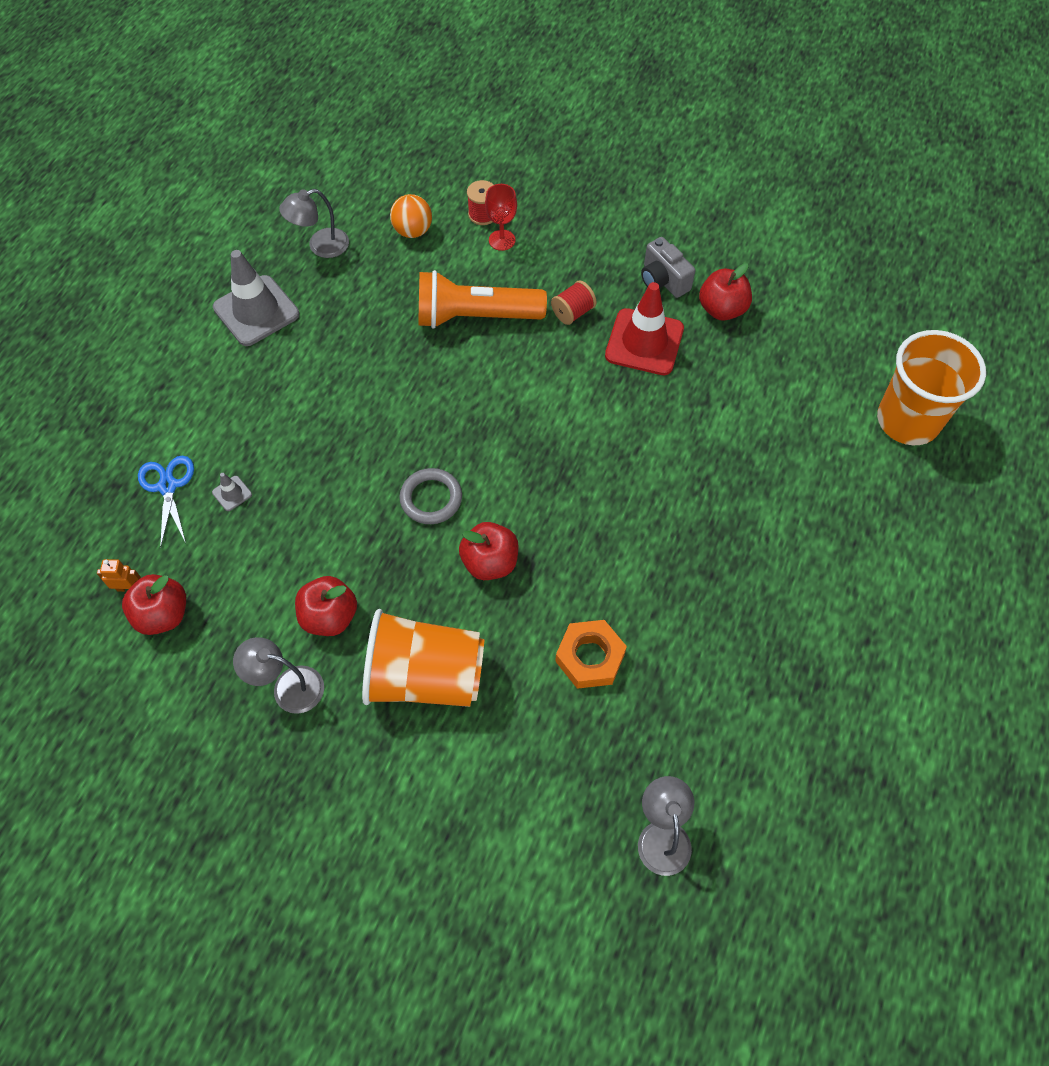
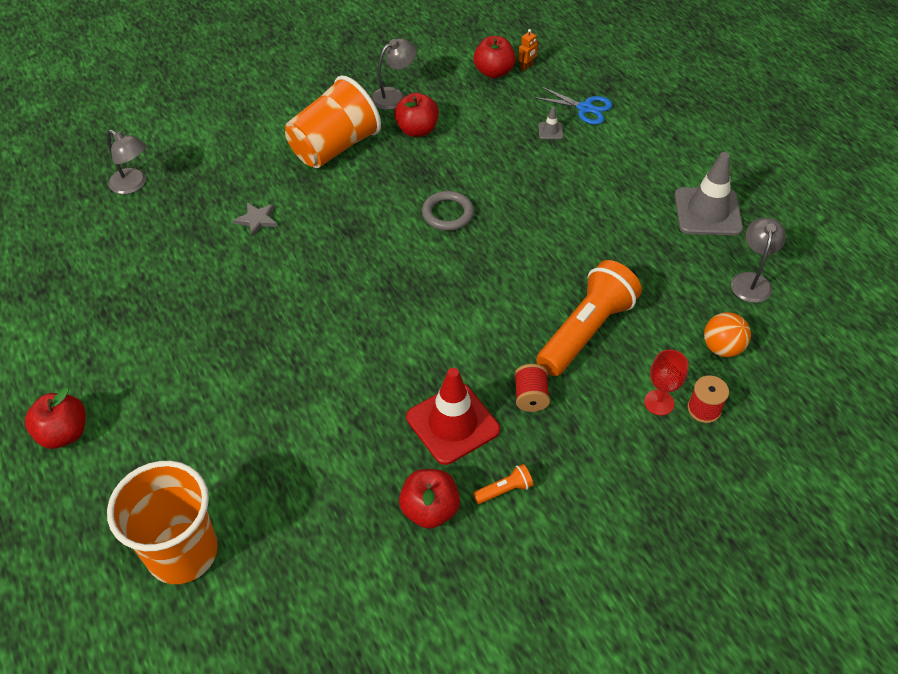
camera: 130 degrees right, 10 degrees down
(490, 562) = (370, 214): red apple -> red apple (64, 433)
(590, 657) = (257, 220): orange nut -> grey star
(663, 280) = (504, 490): grey camera -> orange flashlight

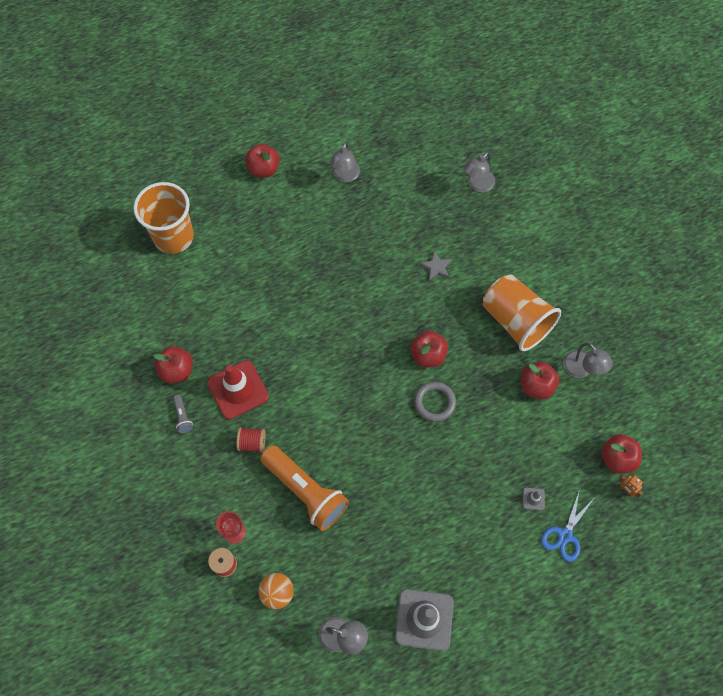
camera: 95 degrees right, 15 degrees up
(95, 326) = (345, 176): none -> grey lamp
(384, 222) = (428, 355): none -> red apple
(504, 490) = (183, 417): orange flashlight -> grey flashlight

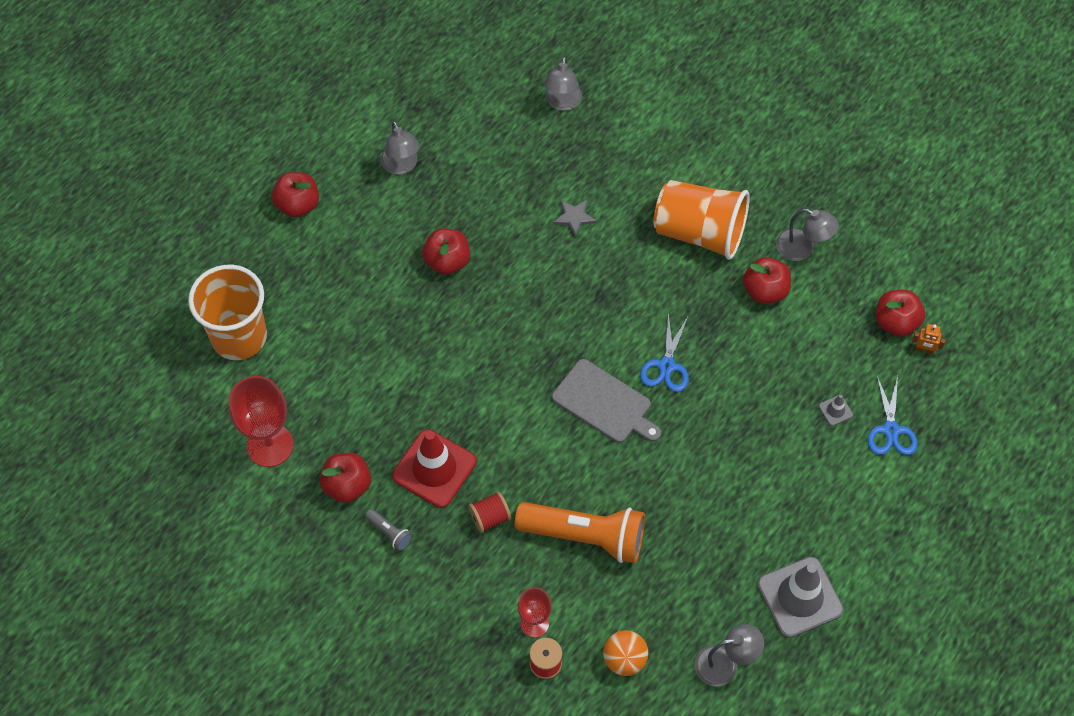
camera: 30 degrees left, 5 degrees down
(147, 318) = (270, 445): none -> red goblet
(376, 406) = (604, 403): none -> grey cutting board
(428, 355) = (627, 319): red apple -> red apple (447, 261)
(434, 402) = (666, 366): grey ring -> blue scissors

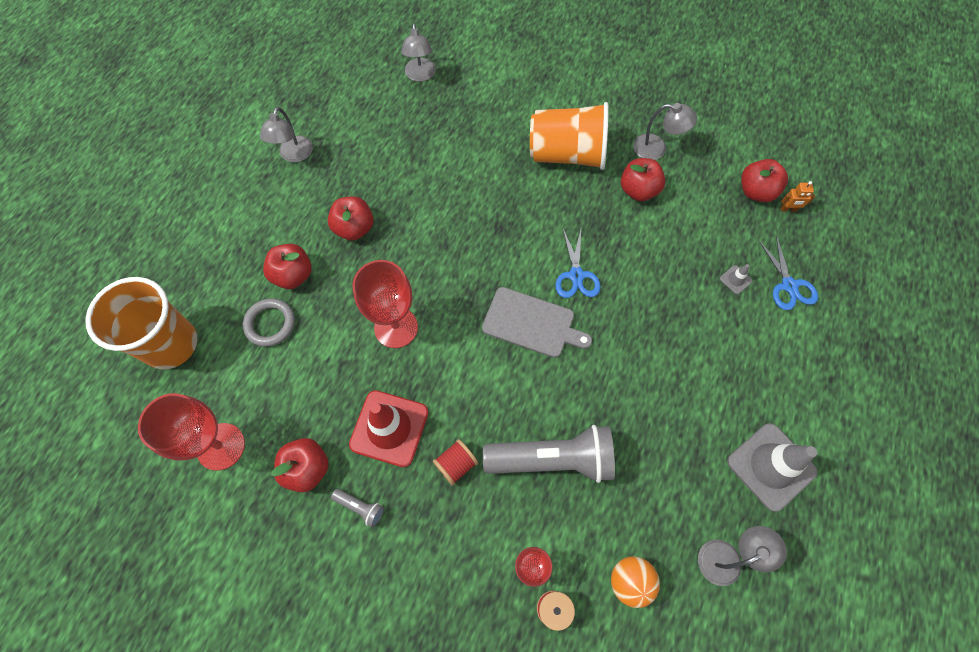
camera: 15 degrees left, 5 degrees up
(298, 205) = (206, 209): red apple -> red apple (293, 275)
(340, 340) = (270, 324): none -> grey ring
(401, 166) = (294, 155): grey lamp -> grey lamp turned 45 degrees clockwise
(465, 374) = (396, 327): none -> red goblet
(574, 217) = (457, 165): grey star -> none
(585, 536) = (552, 459): orange flashlight -> grey flashlight

